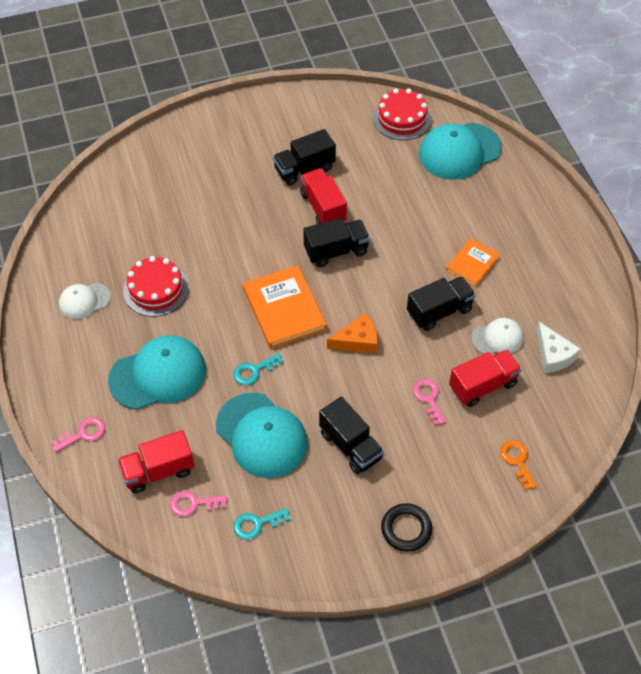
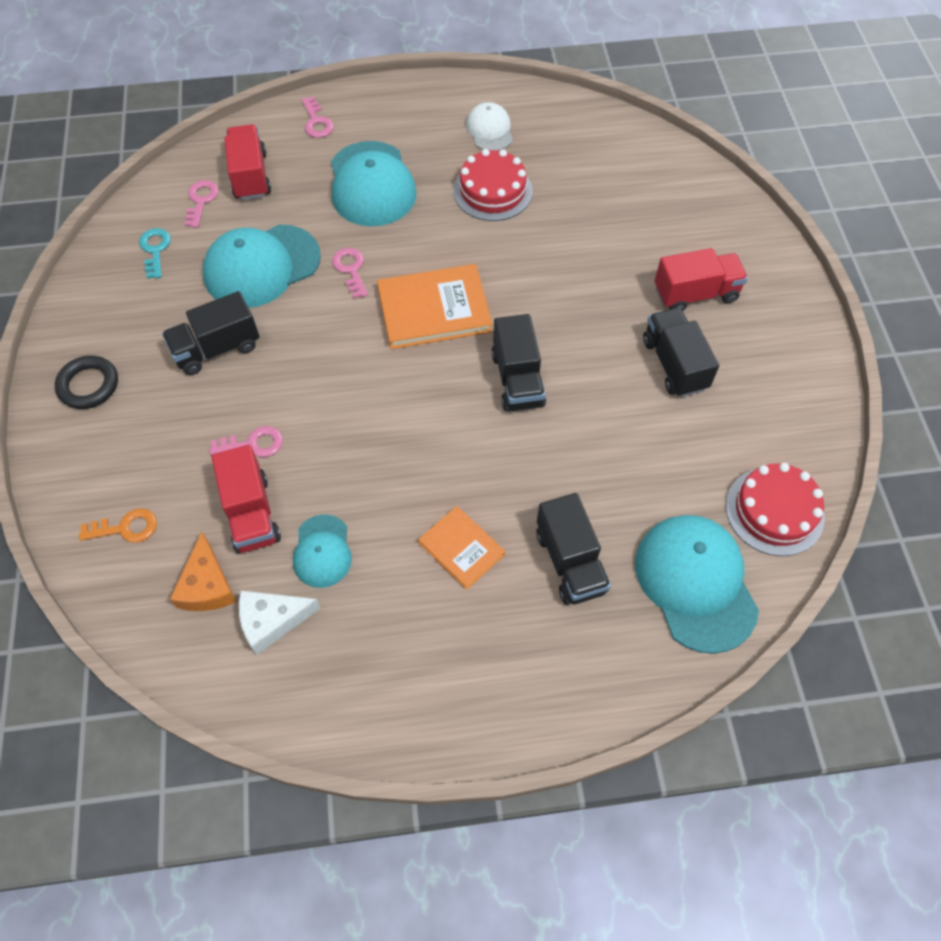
camera: 100 degrees right, 5 degrees up
(254, 371) = (351, 269): turquoise key -> pink key
(323, 208) = (598, 376): red truck -> red truck (695, 294)
(357, 341) = (365, 380): orange cheese -> orange cheese (207, 585)
(439, 311) = (387, 485): black truck -> black truck (570, 562)
(497, 338) = (322, 551): white cap -> turquoise cap

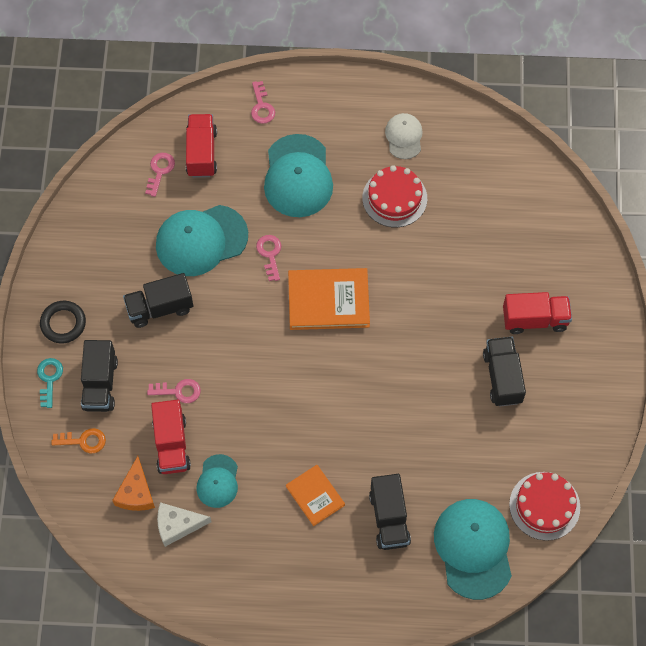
camera: 10 degrees right, 5 degrees up
(155, 250) = (120, 212): turquoise key -> turquoise key (49, 379)
(517, 379) = (381, 371): black truck -> black truck (100, 384)

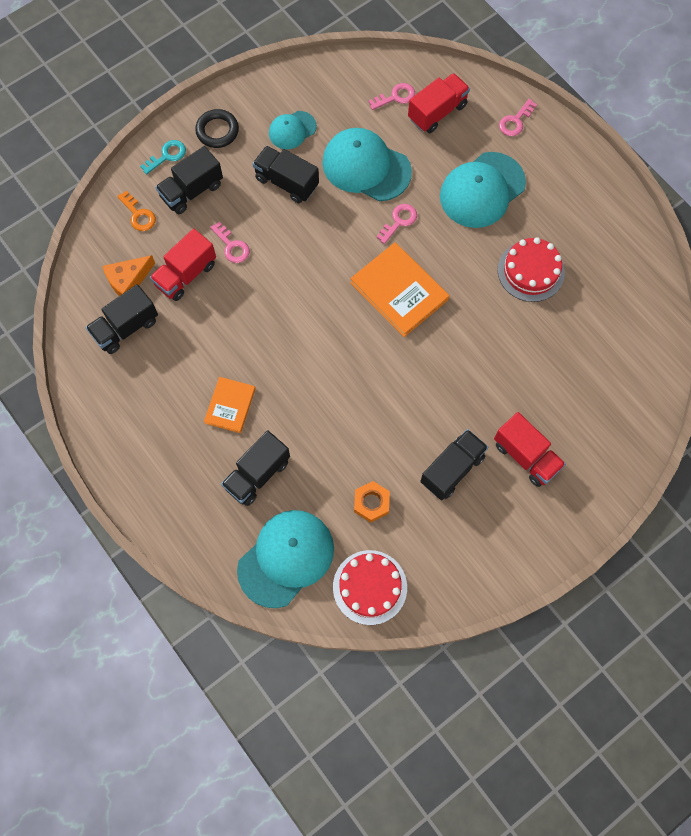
camera: 50 degrees right, 5 degrees up
(177, 525) = (126, 328): white cheese -> black truck
(218, 481) = (183, 328): turquoise cap -> turquoise cap (292, 130)
(404, 137) = (590, 237): white cap -> none
(481, 454) = (371, 503): none -> orange nut

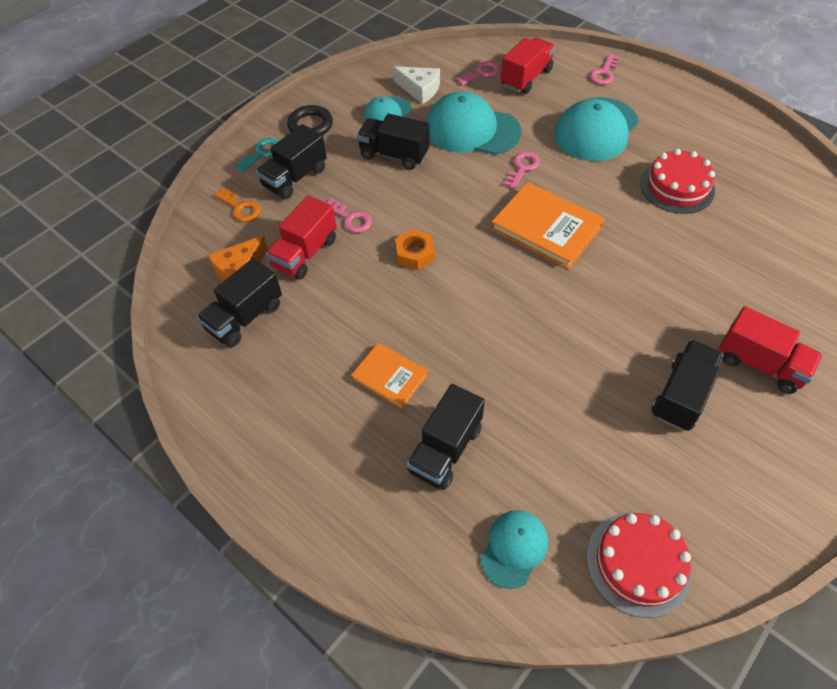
camera: 10 degrees left, 15 degrees down
(230, 405) = (390, 377): orange book -> orange book turned 60 degrees counterclockwise
(286, 558) = (514, 548): turquoise cap -> turquoise cap, size x0.55
(330, 106) = (420, 89): none -> white cheese
(371, 503) = (599, 454): orange nut -> orange nut (414, 253)

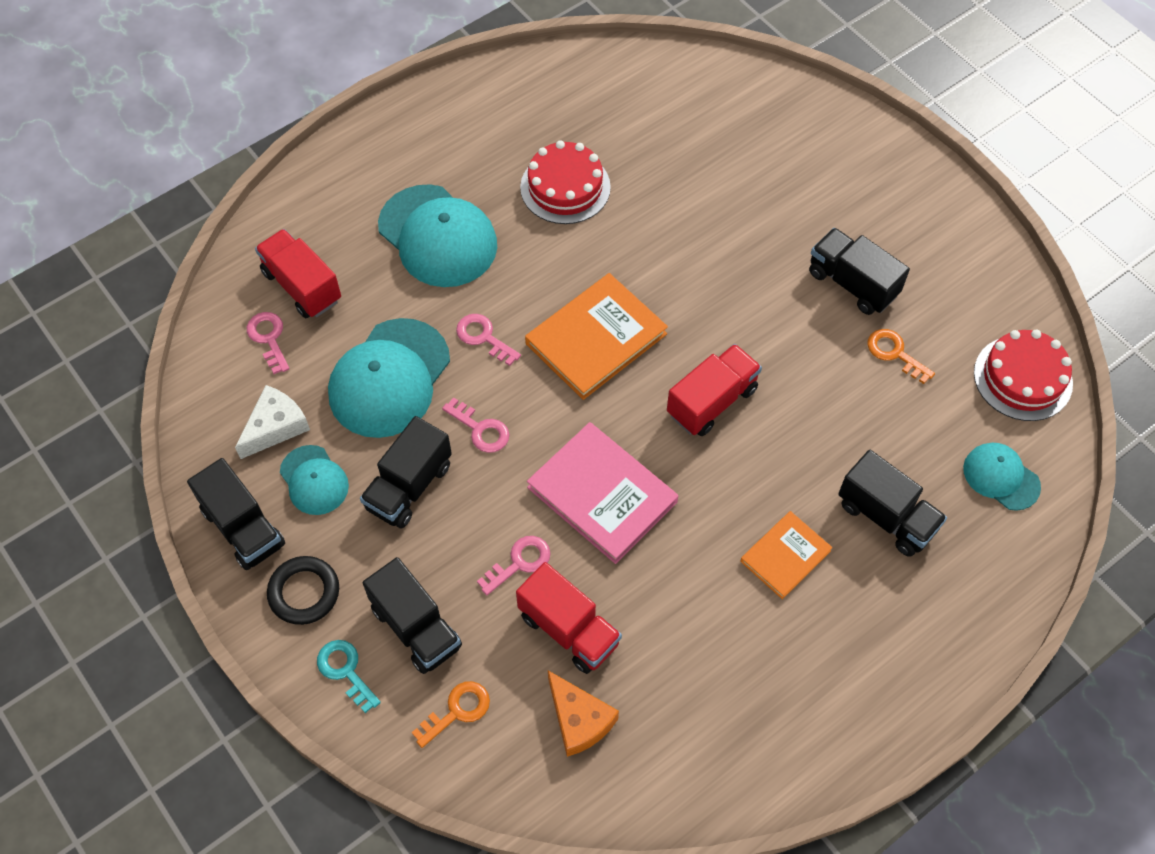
camera: 80 degrees left, 5 degrees up
(245, 317) = (664, 717): black truck -> black truck (243, 527)
(414, 253) = (602, 494): orange nut -> pink book
(604, 73) = (328, 193): pink key -> pink key (480, 429)
(619, 439) = (894, 353): none -> orange key
(760, 364) = (826, 205): red truck -> red truck (712, 401)

